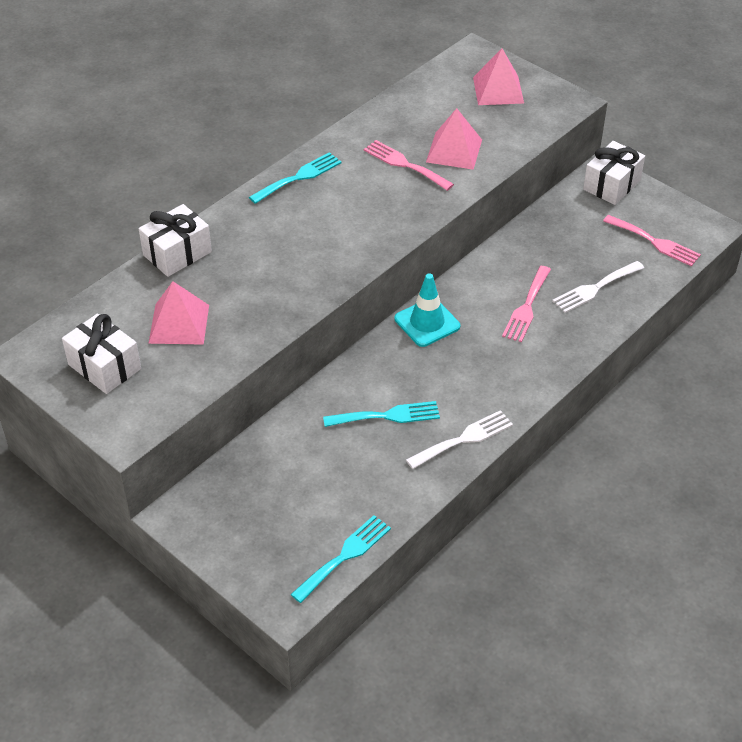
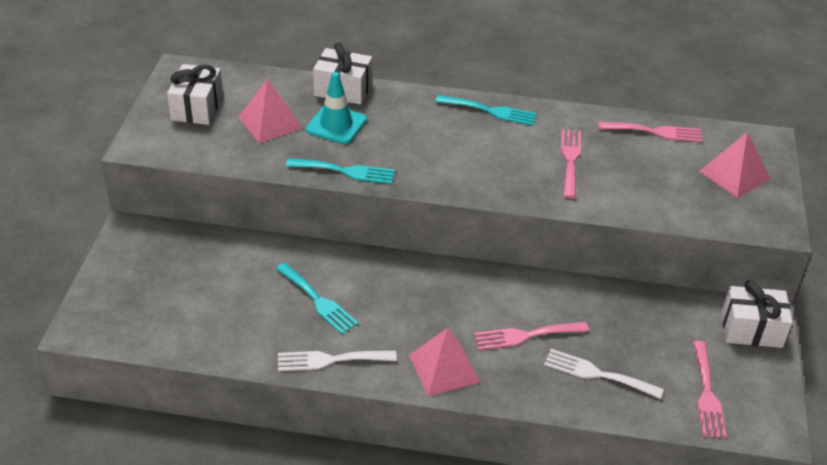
camera: 55 degrees right, 5 degrees down
(345, 556) = (150, 340): turquoise fork -> turquoise fork (346, 171)
(412, 102) = (655, 132): none -> pink fork
(427, 322) = (446, 279): turquoise traffic cone -> turquoise traffic cone (336, 125)
(454, 150) = (621, 181): pink pyramid -> pink pyramid (444, 368)
(464, 439) = (330, 360): white fork -> white fork turned 150 degrees clockwise

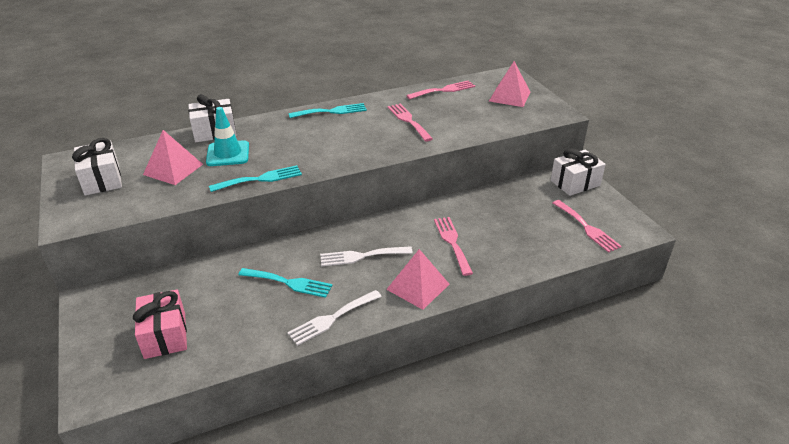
camera: 30 degrees left, 5 degrees down
(171, 301) = (165, 335): none -> pink gift
(525, 335) = (452, 242): pink fork -> pink fork turned 120 degrees clockwise
(597, 374) = (516, 245): white fork -> white fork (361, 256)

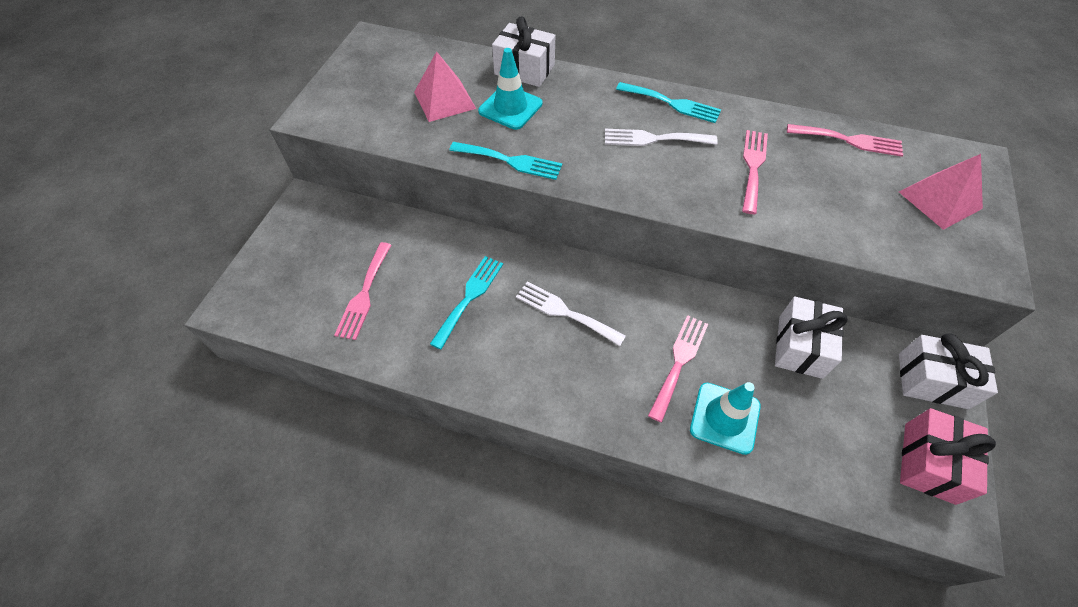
camera: 40 degrees right, 20 degrees up
(102, 180) = (377, 79): white gift -> white gift (800, 347)
(165, 335) = (325, 282): pink gift -> pink gift (929, 463)
(289, 283) = (469, 297): turquoise fork -> turquoise fork turned 120 degrees counterclockwise
(332, 319) = (469, 370): white fork -> white fork (653, 139)
(418, 286) = (586, 394): pink pyramid -> none
(501, 253) = (724, 418): none -> turquoise traffic cone
(587, 228) = (878, 462): pink fork -> pink fork (364, 294)

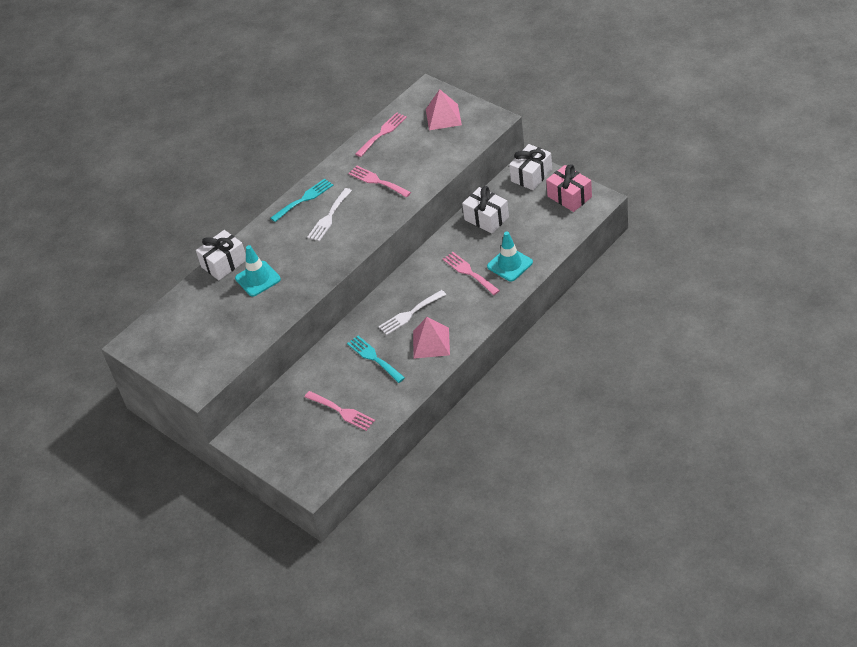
camera: 60 degrees left, 10 degrees down
(444, 100) = (228, 312): pink pyramid -> pink pyramid (431, 343)
(510, 161) = (306, 289): turquoise fork -> none

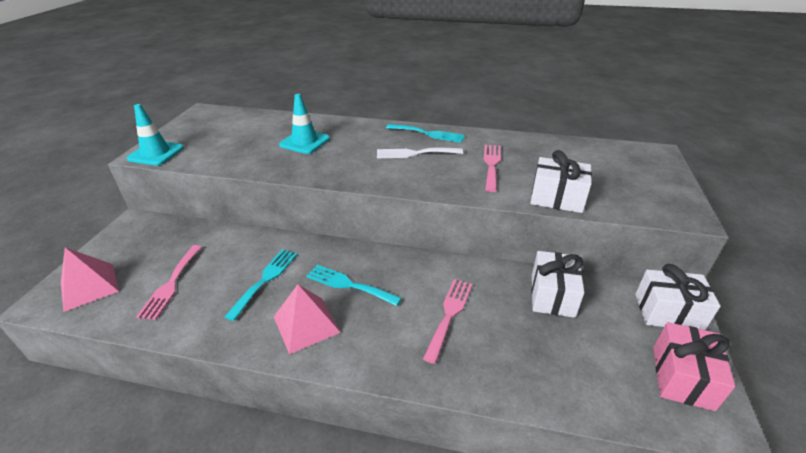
camera: 55 degrees right, 10 degrees down
(224, 263) = (317, 121): white gift -> white gift (557, 198)
(382, 133) = (562, 146): pink fork -> none
(410, 314) = (348, 285): white fork -> turquoise fork
(443, 117) = (636, 175): pink pyramid -> pink pyramid (89, 286)
(510, 264) = (493, 355): turquoise traffic cone -> turquoise traffic cone (156, 153)

